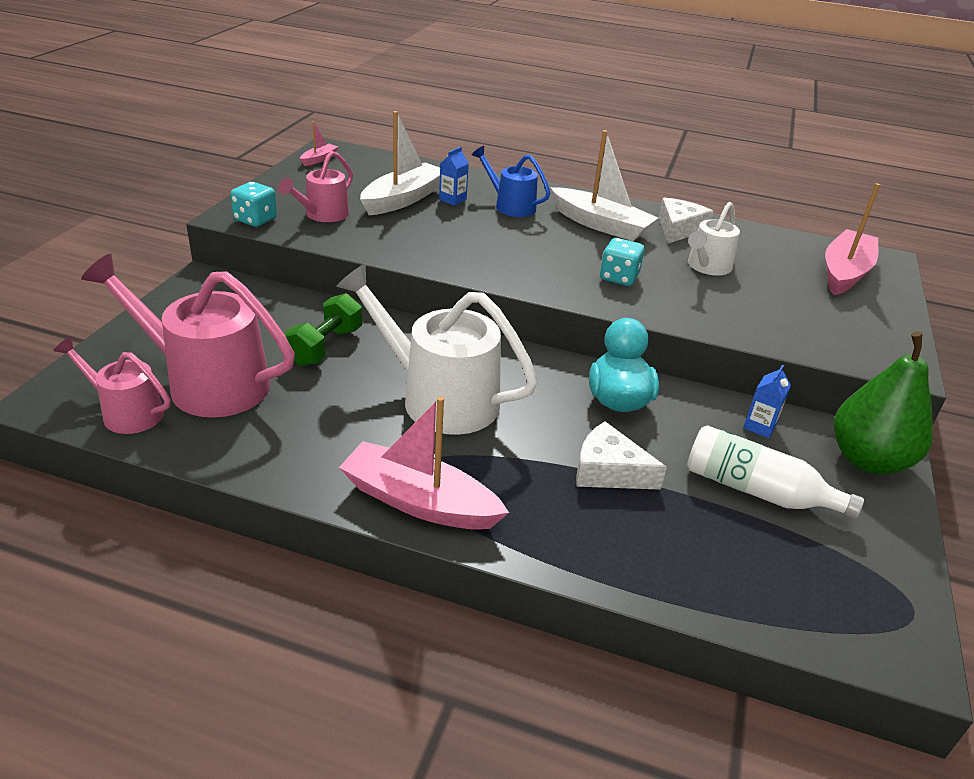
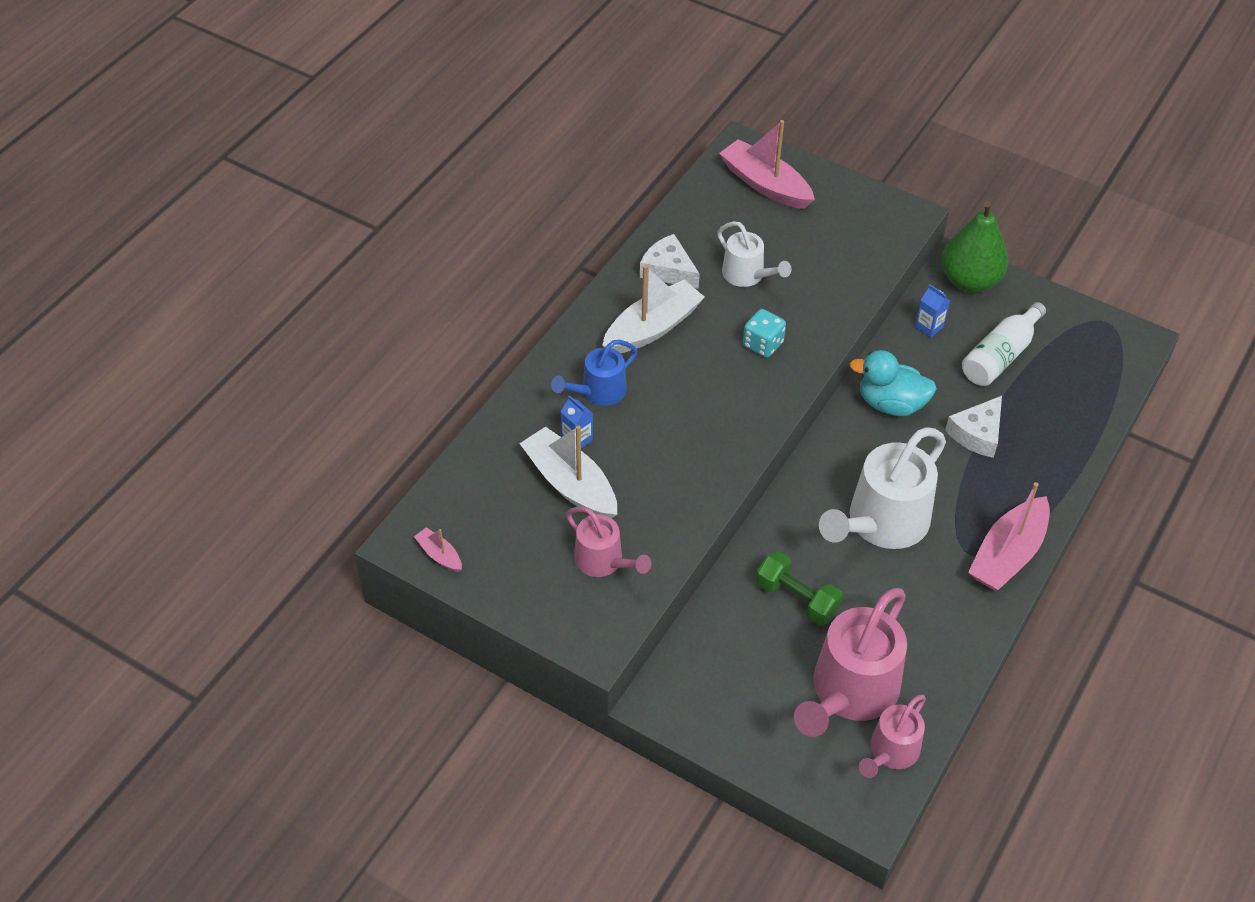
camera: 75 degrees left, 15 degrees up
(255, 220) = (609, 624): turquoise dice -> none

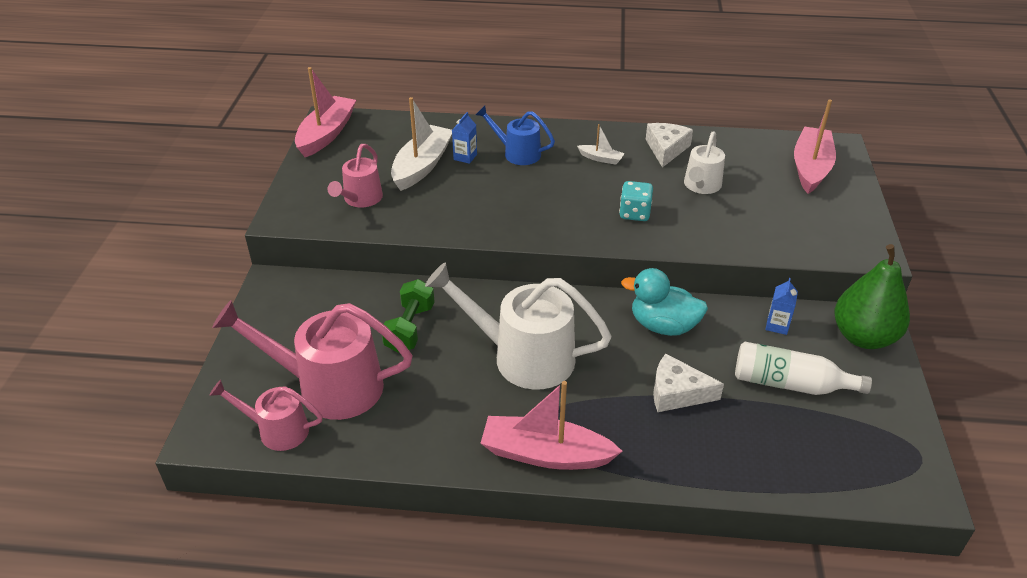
camera: 65 degrees right, 10 degrees down
(439, 555) = (326, 134): pink boat -> pink boat, size x2.12
(652, 328) = (601, 158): white boat -> white boat, size x0.47
(891, 404) = (663, 326): turquoise duck -> turquoise duck turned 60 degrees counterclockwise

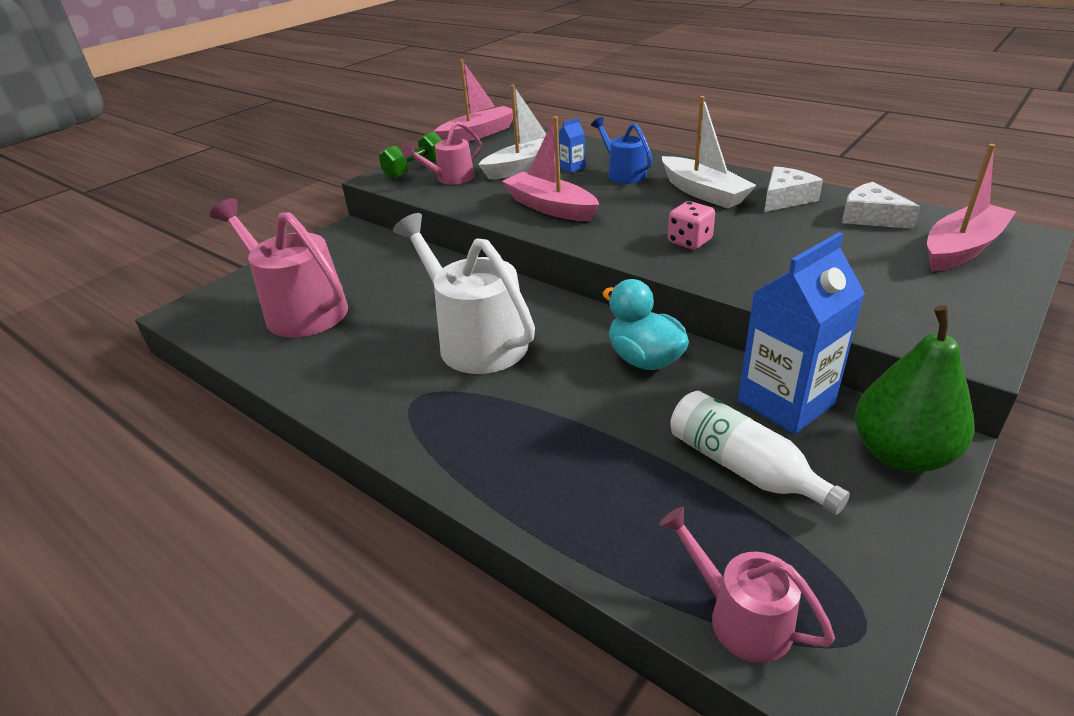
camera: 35 degrees right, 5 degrees down
(277, 430) = (229, 327): pink watering can -> pink watering can (740, 617)
(409, 328) = (407, 288): green dumbbell -> green dumbbell (415, 170)
(545, 454) = (403, 427): pink boat -> pink boat (550, 207)
(601, 158) = (703, 192): white boat -> white boat, size x2.12
(634, 213) = (689, 241): turquoise dice -> pink dice
(677, 392) = (594, 425): white cheese -> white cheese (870, 217)
(701, 186) = (793, 236): white watering can -> none
(777, 325) = (785, 402): blue carton -> blue carton, size x2.36

